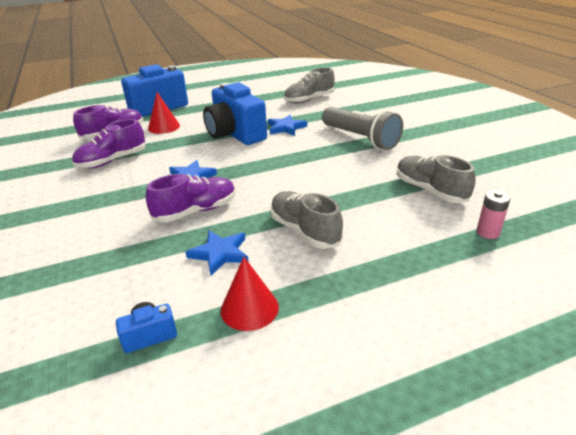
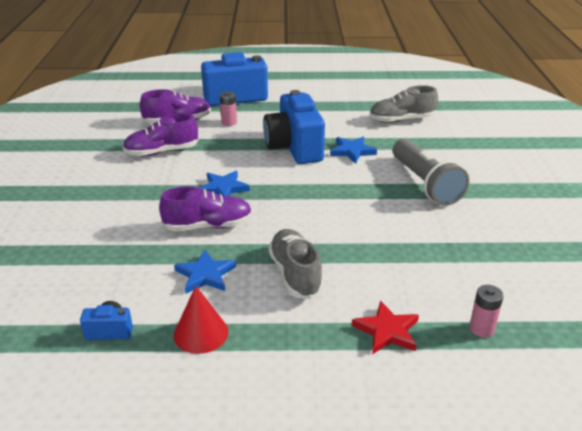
camera: 20 degrees right, 0 degrees up
(164, 127) = (229, 122): red cone -> pink battery
(417, 255) = (387, 331): none -> red star
(430, 190) = (456, 265): grey shoe -> none

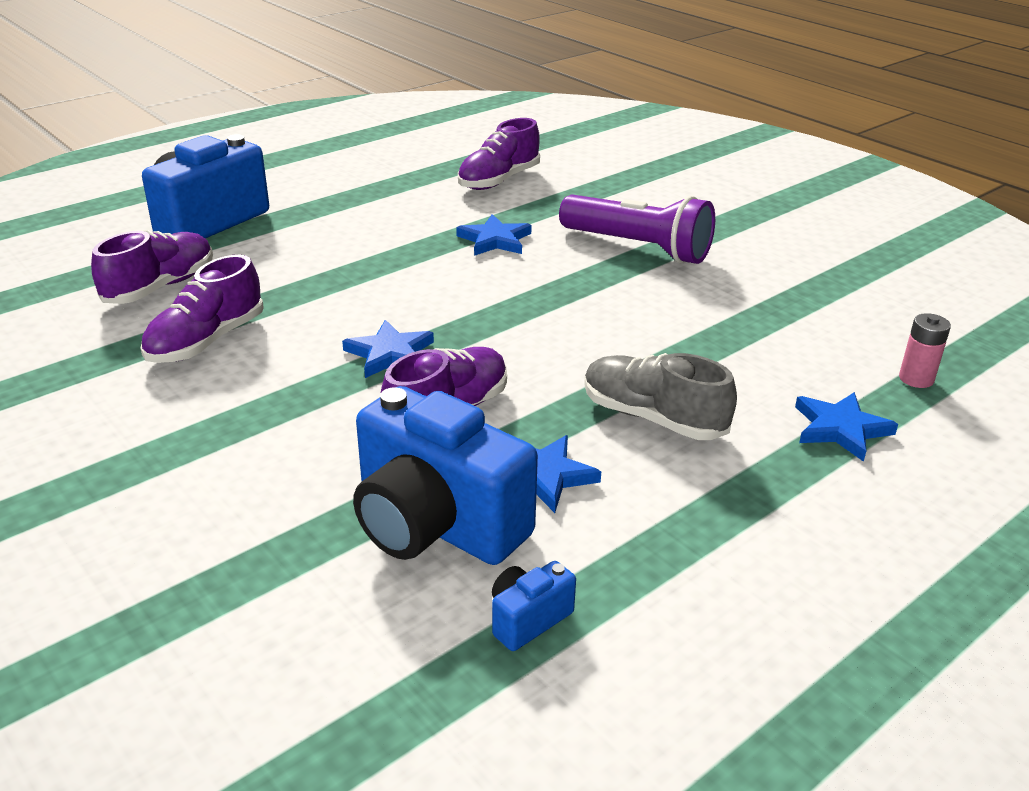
camera: 40 degrees left, 0 degrees up
(201, 333) = (652, 549): red cone -> none
(229, 122) = (255, 261): pink battery -> none
(294, 148) = (410, 262): blue camera -> blue camera (436, 525)
(387, 331) = (840, 429): red star -> blue star
(401, 120) = (499, 180): grey shoe -> purple shoe
(425, 184) = (638, 248): grey flashlight -> purple flashlight

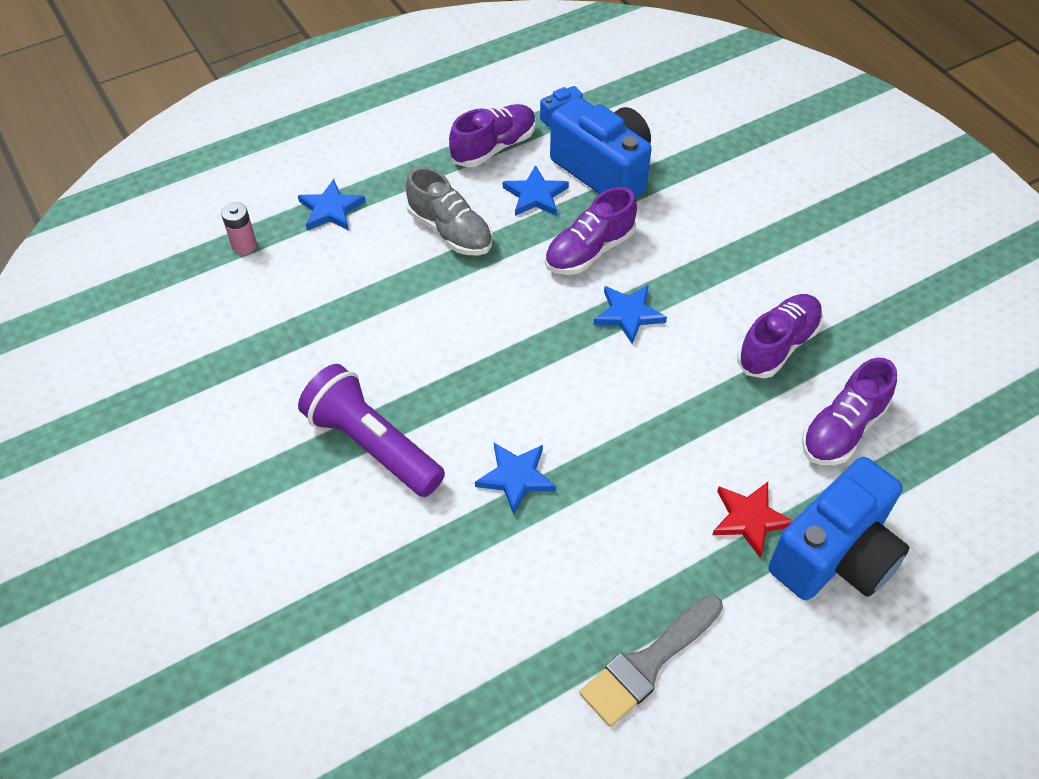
camera: 170 degrees left, 20 degrees up
(277, 233) = (749, 519): none -> red star
(373, 175) = (648, 663): none -> grey brush
(499, 180) = (485, 626): purple shoe -> purple shoe (494, 147)

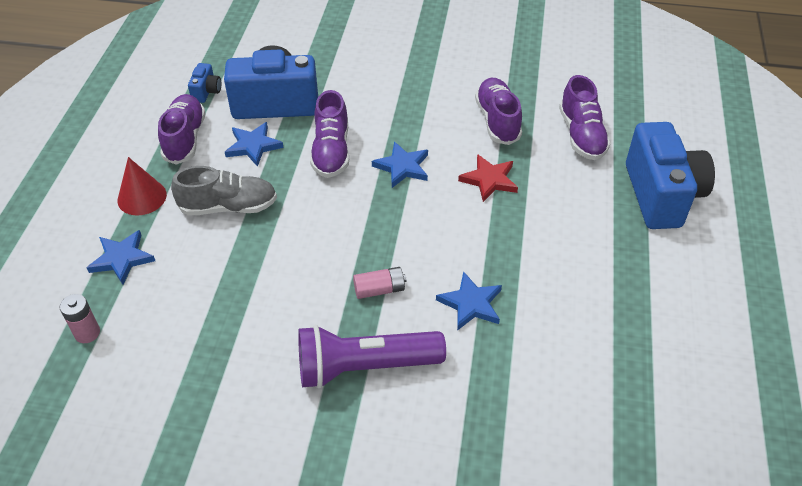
camera: 50 degrees left, 5 degrees down
(403, 172) = (142, 197): none -> red cone
(465, 398) = (379, 289): none -> pink battery
(648, 663) = (665, 327): grey brush -> none
(749, 519) = (605, 214): red star -> red star (489, 180)

